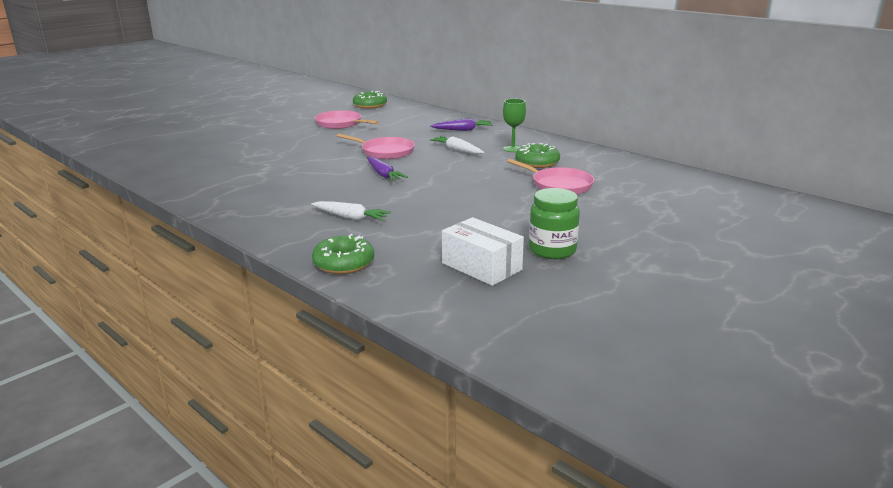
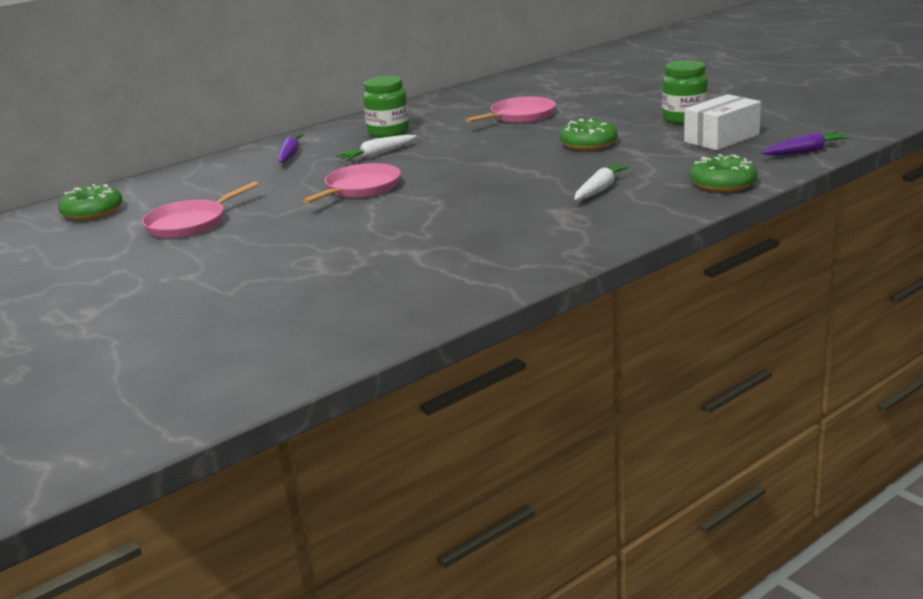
camera: 80 degrees left, 0 degrees up
(383, 175) = (457, 184): purple carrot -> purple carrot (805, 152)
(513, 149) = (388, 132): green goblet -> green jar
(537, 162) = (444, 123): green donut -> green donut (588, 144)

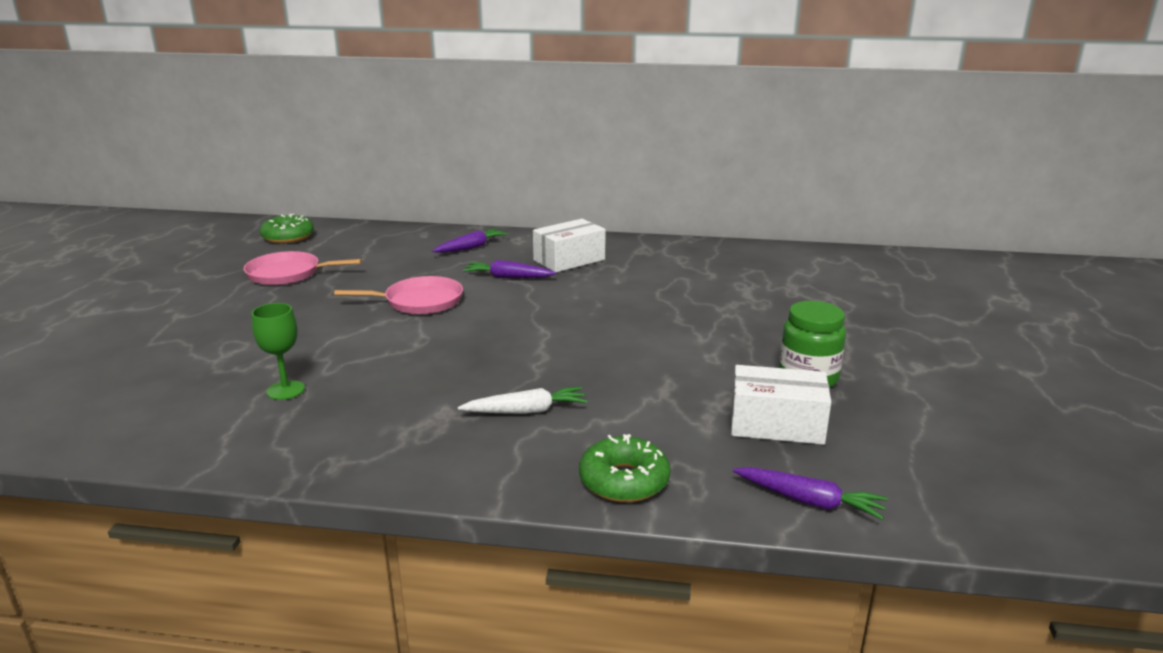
camera: 45 degrees right, 0 degrees up
(377, 155) = (508, 277): white carrot -> purple carrot
(388, 132) = (569, 260): green jar -> white box
(431, 253) = (285, 390): none -> green goblet
(520, 116) = (689, 294): pink pan -> none
(588, 144) = (655, 355): green donut -> none

